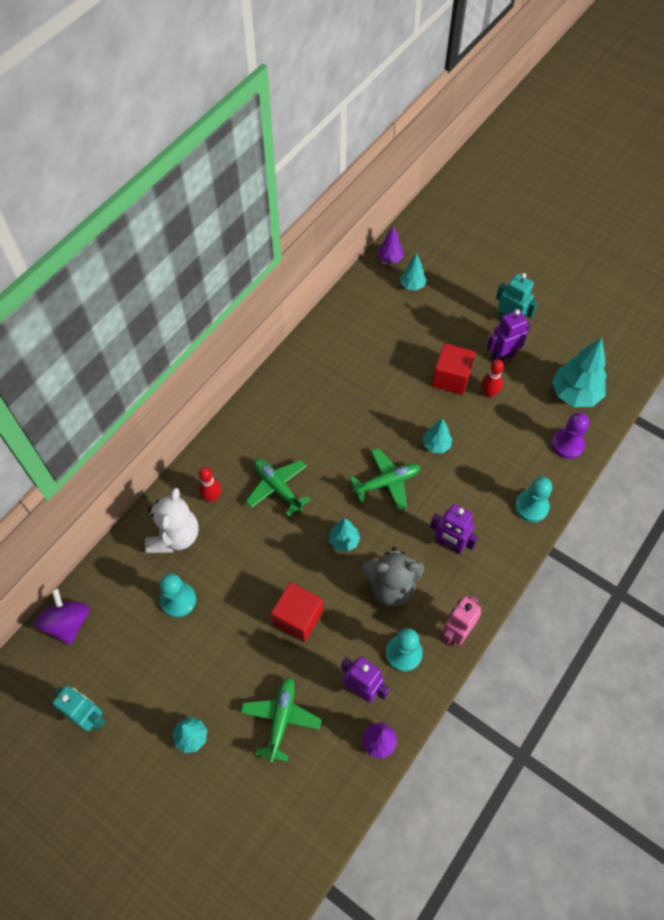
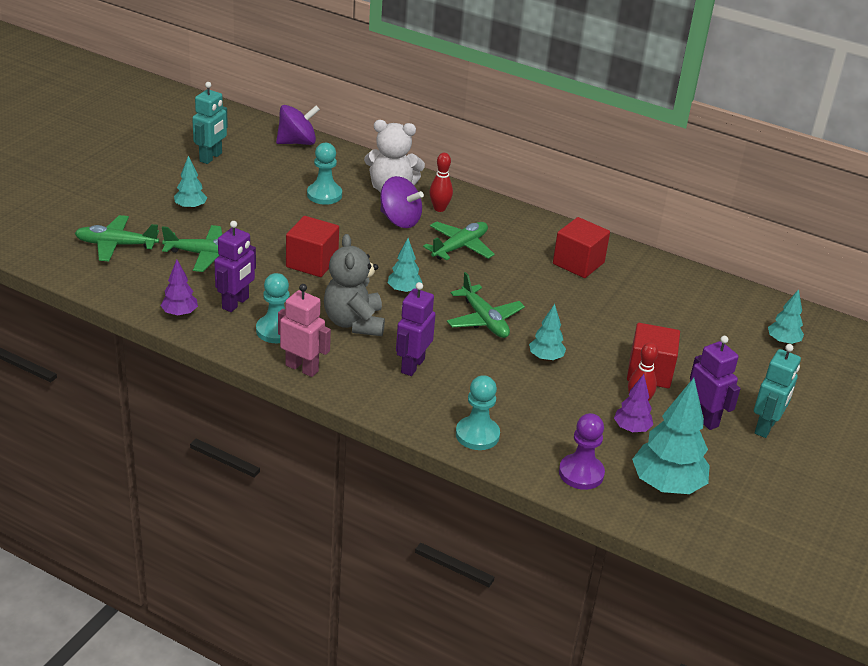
camera: 80 degrees right, 25 degrees down
(230, 534) = (400, 220): none -> purple spinning top
(259, 814) = (116, 245): none -> green plane
(306, 399) = (578, 263): none -> red cube
(390, 259) = (816, 324): purple tree -> purple tree (631, 429)

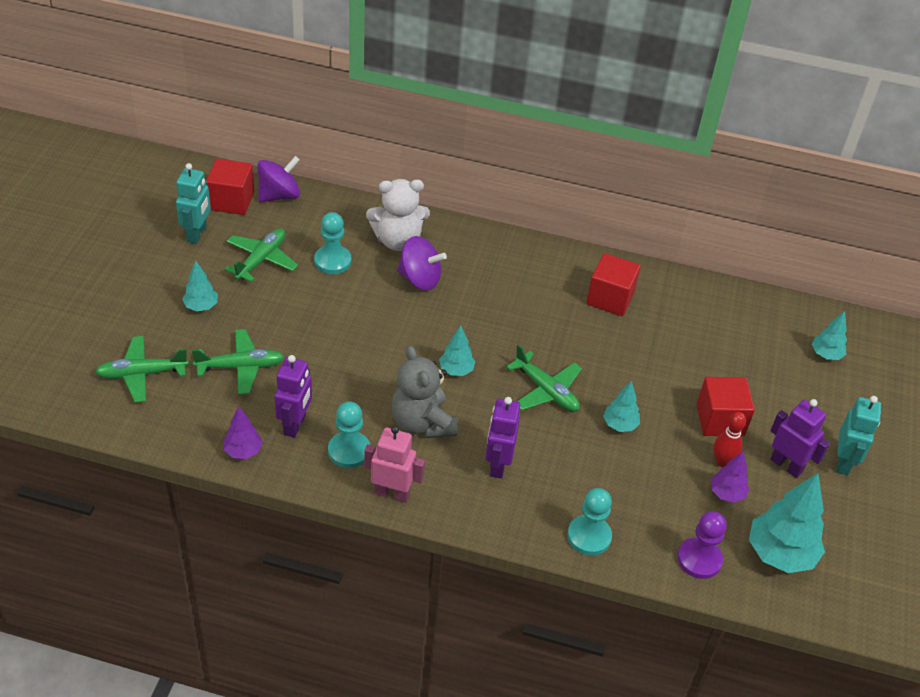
camera: 15 degrees left, 10 degrees up
(312, 262) = (352, 354): red cube -> red cube (231, 201)
(439, 208) = (453, 255): red bowling pin -> none
(460, 247) = (490, 302): green plane -> green plane (261, 260)

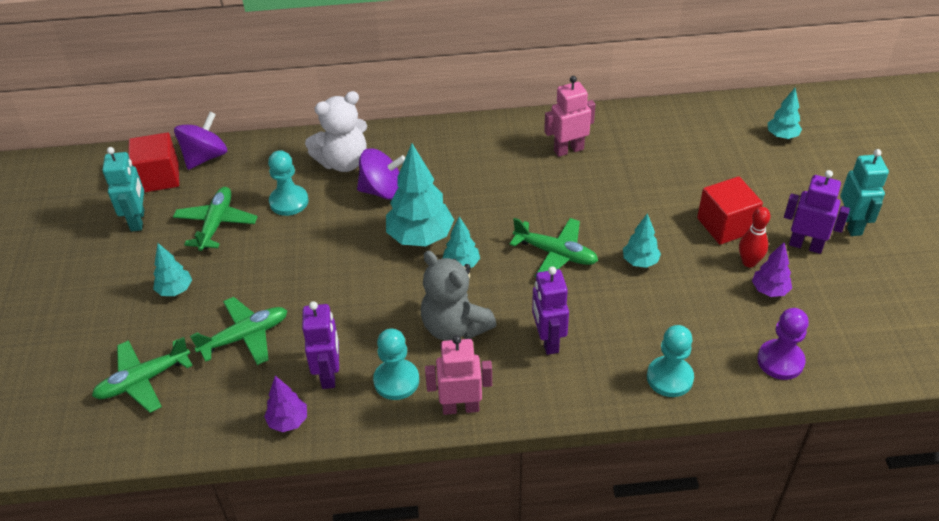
camera: 15 degrees left, 0 degrees up
(610, 298) = (568, 150): red cube -> pink robot
(780, 554) = (847, 328): turquoise tree -> turquoise tree (420, 237)

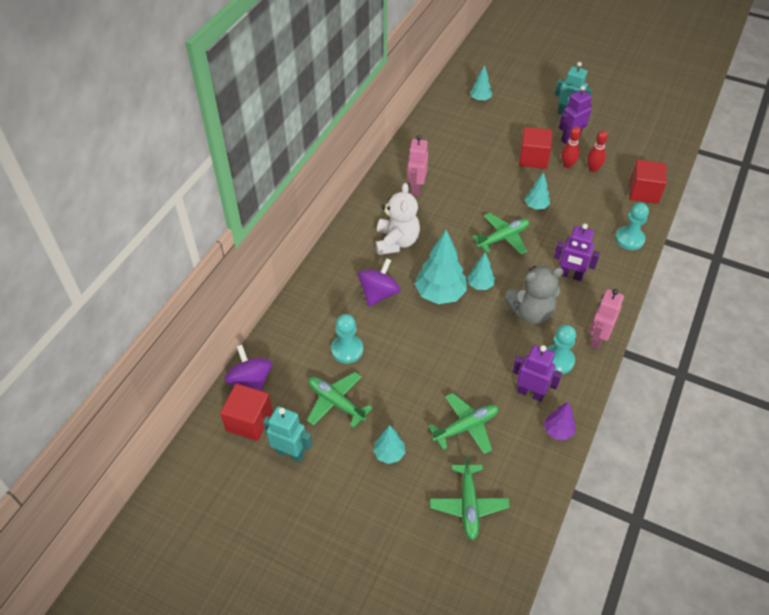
camera: 60 degrees left, 5 degrees up
(245, 336) = (466, 427): green plane -> green plane turned 60 degrees clockwise
(343, 162) = (330, 302): white teddy bear -> white teddy bear (396, 242)
(769, 290) = (593, 169): purple tree -> red bowling pin
(780, 361) = (643, 192): purple pawn -> red cube

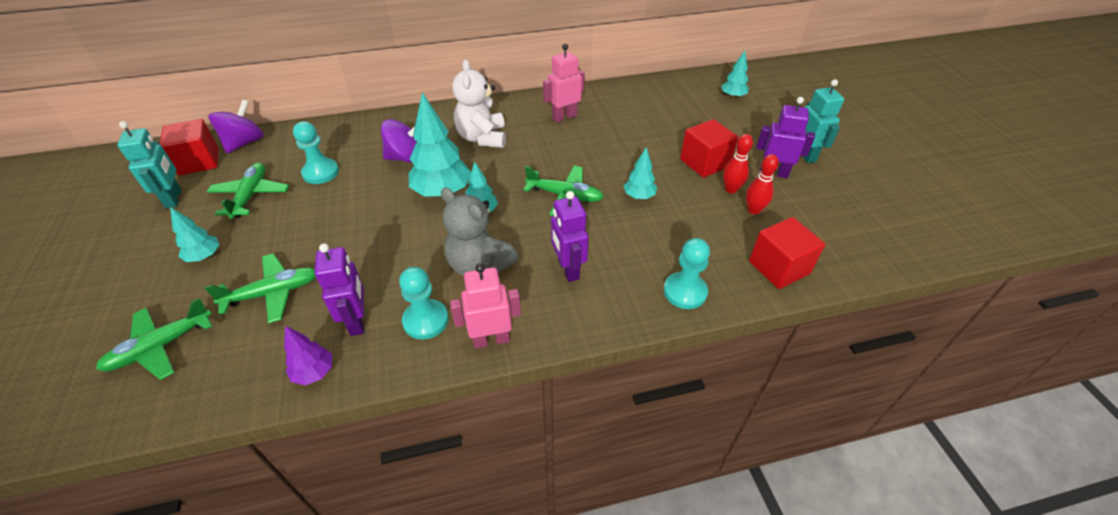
camera: 50 degrees right, 5 degrees down
(396, 242) = (482, 138): white teddy bear -> white teddy bear turned 120 degrees clockwise
(466, 427) = (273, 293): green plane -> green plane turned 45 degrees counterclockwise

